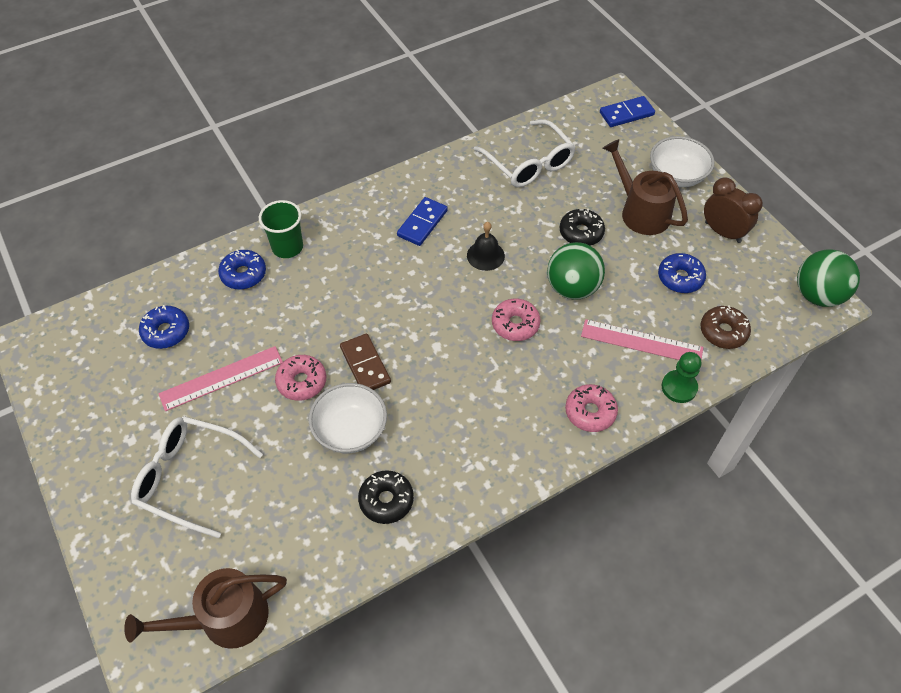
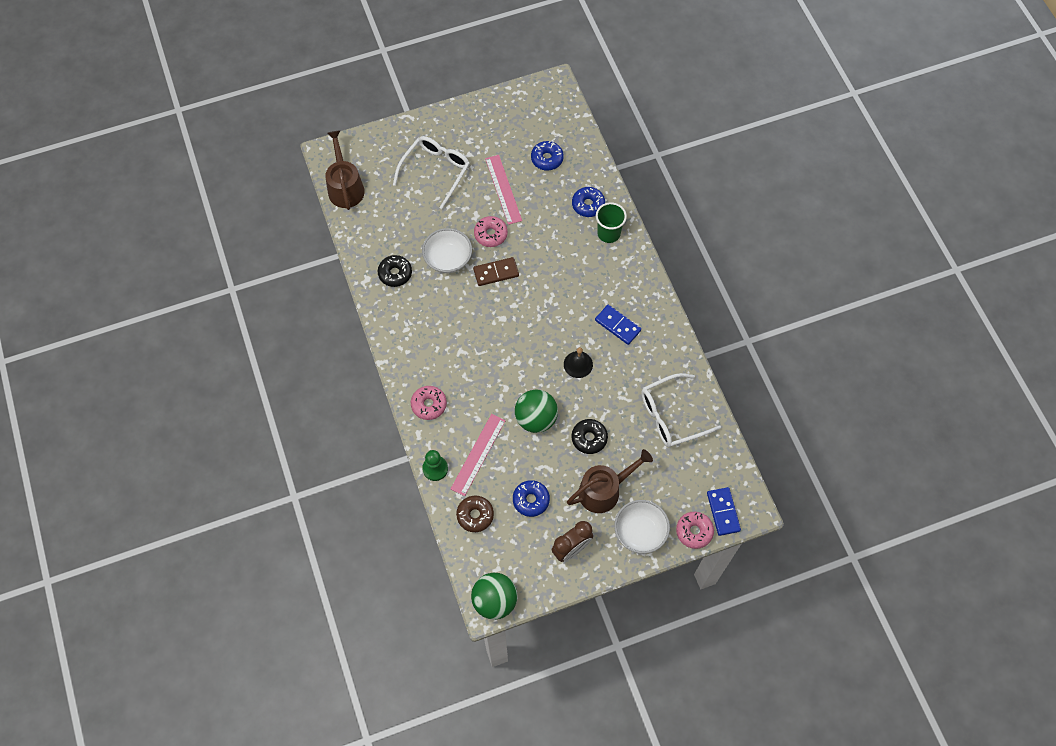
camera: 100 degrees right, 10 degrees up
(515, 324) = (510, 372): pink donut -> pink donut (694, 531)

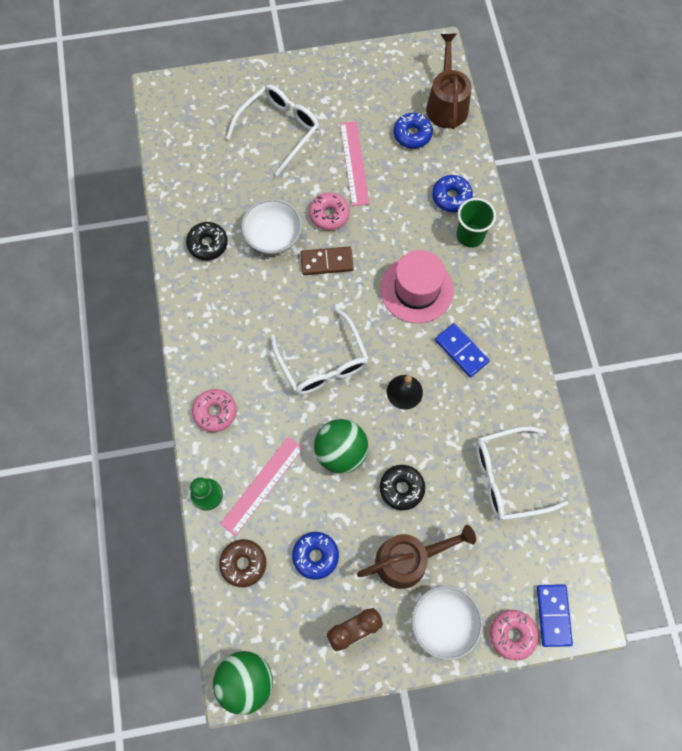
camera: 10 degrees right, 5 degrees up
(345, 187) = (171, 133): brown watering can -> brown watering can (446, 104)
(508, 352) = (323, 362): none -> white glasses
(573, 283) = (416, 289): none -> pink hat

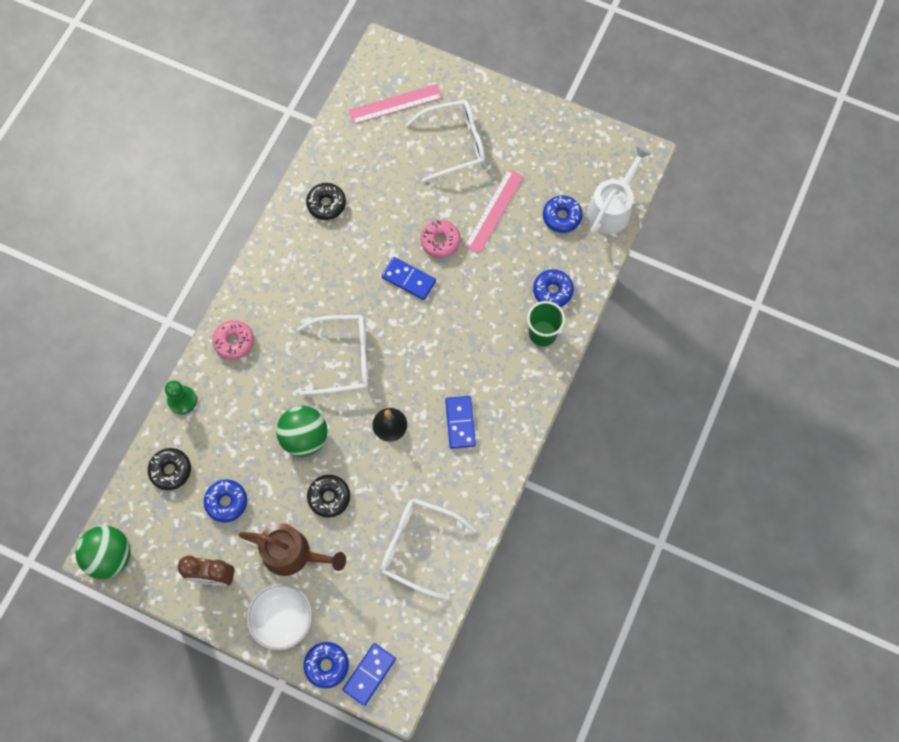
camera: 35 degrees right, 0 degrees up
(243, 563) = (171, 470): brown donut -> black donut
(262, 485) = (227, 421): pink ruler -> pink ruler (395, 104)
(273, 236) = (382, 231): white bowl -> none
(323, 362) = (344, 358): white glasses -> white glasses turned 105 degrees counterclockwise
(327, 262) = (408, 279): brown domino -> blue domino
(416, 289) = (463, 349): pink hat -> none
(446, 104) = (612, 209): brown watering can -> white watering can
(512, 634) = (327, 665): pink donut -> blue donut

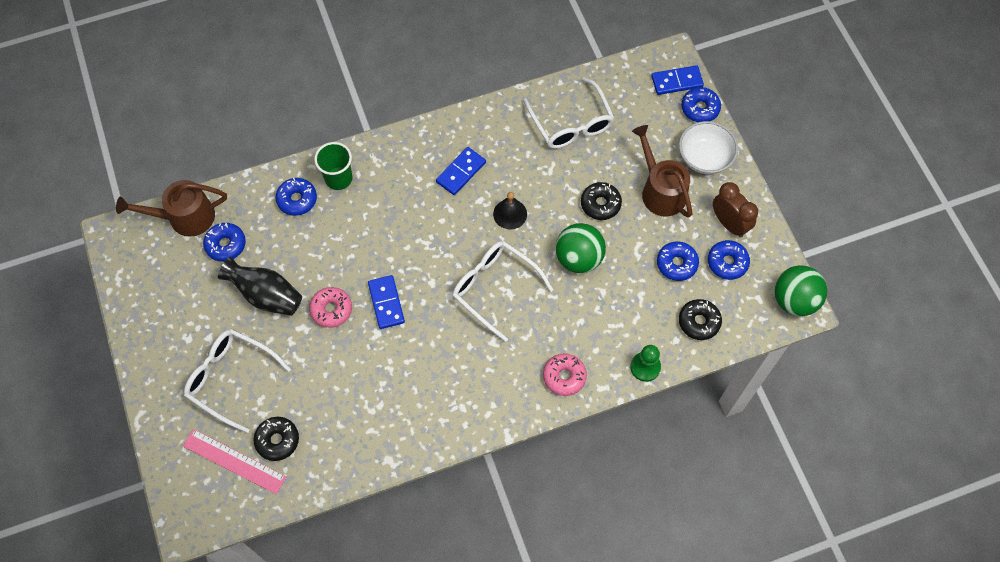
camera: 135 degrees left, 5 degrees down
(188, 540) = (727, 262): none -> blue donut
(326, 204) = (382, 424): black donut -> black donut (277, 440)
(494, 211) = (266, 295): pink ruler -> black vase
(612, 209) = (185, 217): white watering can -> brown watering can

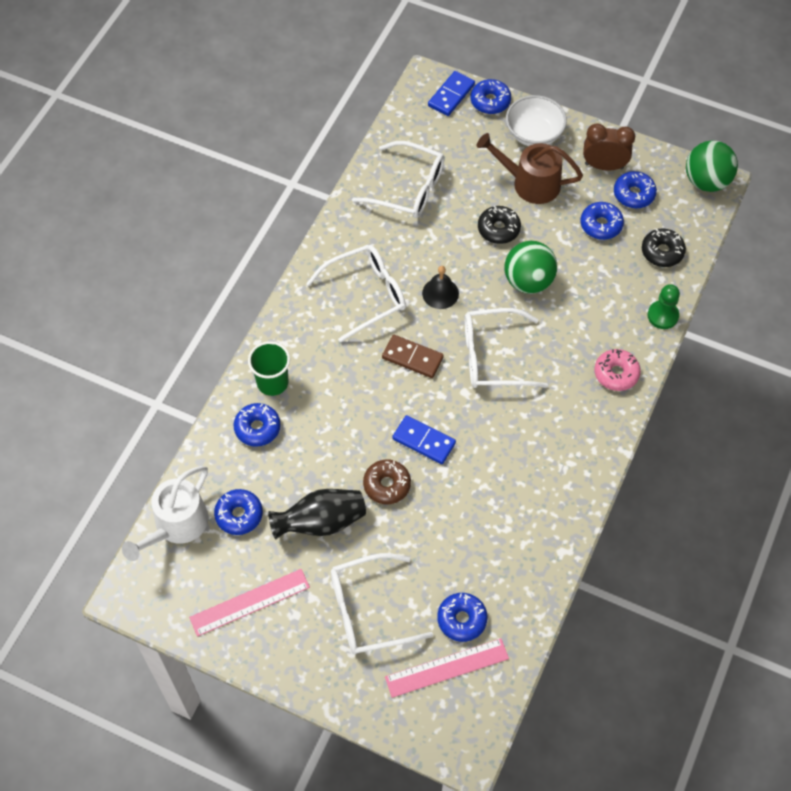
camera: 45 degrees left, 5 degrees down
(172, 305) = (249, 602): none -> pink ruler
(185, 217) = (177, 525): brown watering can -> white watering can
(277, 440) = (462, 619): black donut -> blue donut
(331, 310) = (387, 485): pink donut -> brown donut
(442, 241) = (412, 358): none -> brown domino
(461, 172) = (366, 295): blue domino -> white glasses

